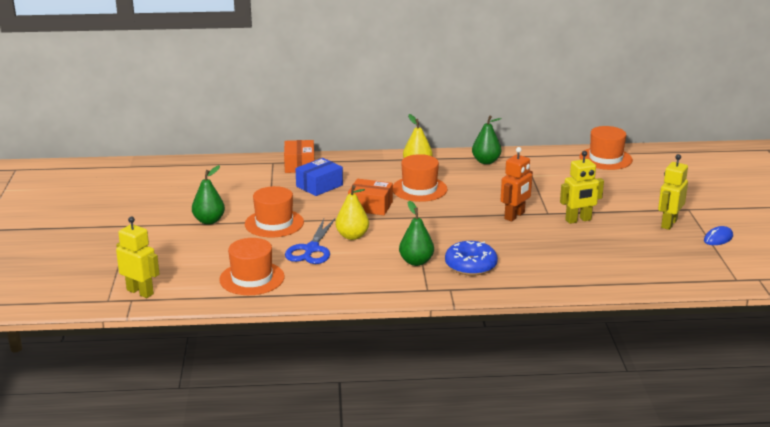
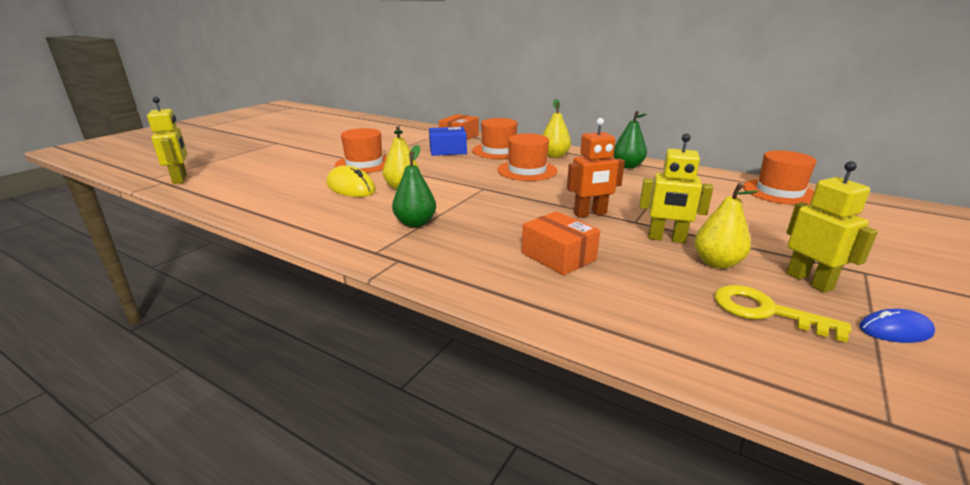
camera: 35 degrees right, 0 degrees up
(209, 221) = (326, 152): green pear -> none
(252, 278) = (263, 193): orange hat -> orange hat (498, 151)
(311, 249) = (351, 187): blue scissors -> yellow mouse
(370, 206) = (461, 171): orange box -> orange box (558, 256)
(470, 265) = (462, 244): blue donut -> none
(618, 228) = (717, 263): none -> yellow pear
(663, 248) = (765, 311): none -> yellow key
(668, 224) = (809, 281): yellow robot -> yellow robot turned 90 degrees clockwise

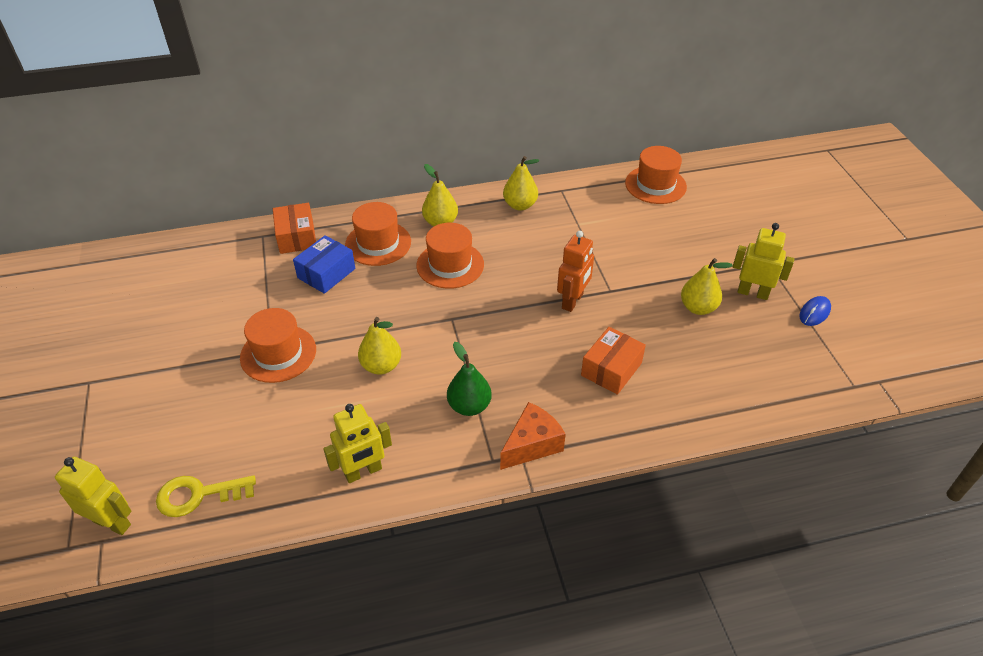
camera: 45 degrees left, 20 degrees up
(351, 187) = (333, 400): yellow mouse -> none
(416, 259) = (532, 445): none -> orange cheese
(558, 256) = (611, 369): orange box -> orange box turned 60 degrees counterclockwise
(627, 166) = (520, 205): green pear -> yellow pear
(666, 238) = (648, 299): yellow robot -> yellow robot (363, 472)
(765, 311) = (757, 340): yellow key -> yellow key (198, 495)

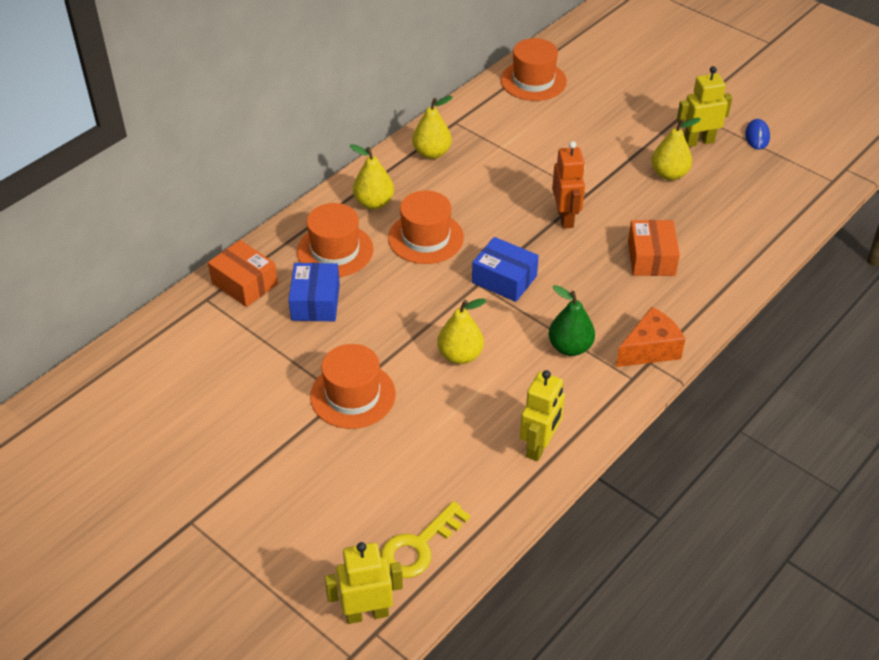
camera: 35 degrees left, 0 degrees up
(475, 325) = (504, 279): none -> blue box
(532, 445) = (650, 349): orange cheese -> orange cheese turned 45 degrees clockwise

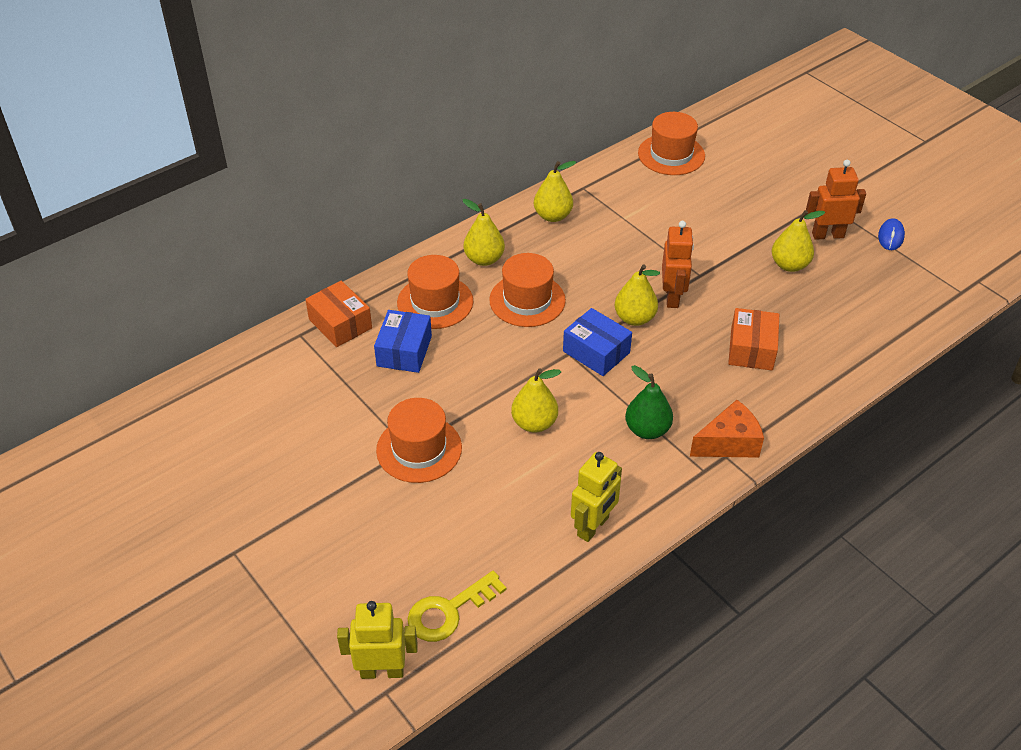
camera: 10 degrees right, 0 degrees up
(534, 242) = (634, 318): none -> yellow pear
(698, 141) = (827, 235): yellow robot -> orange robot

